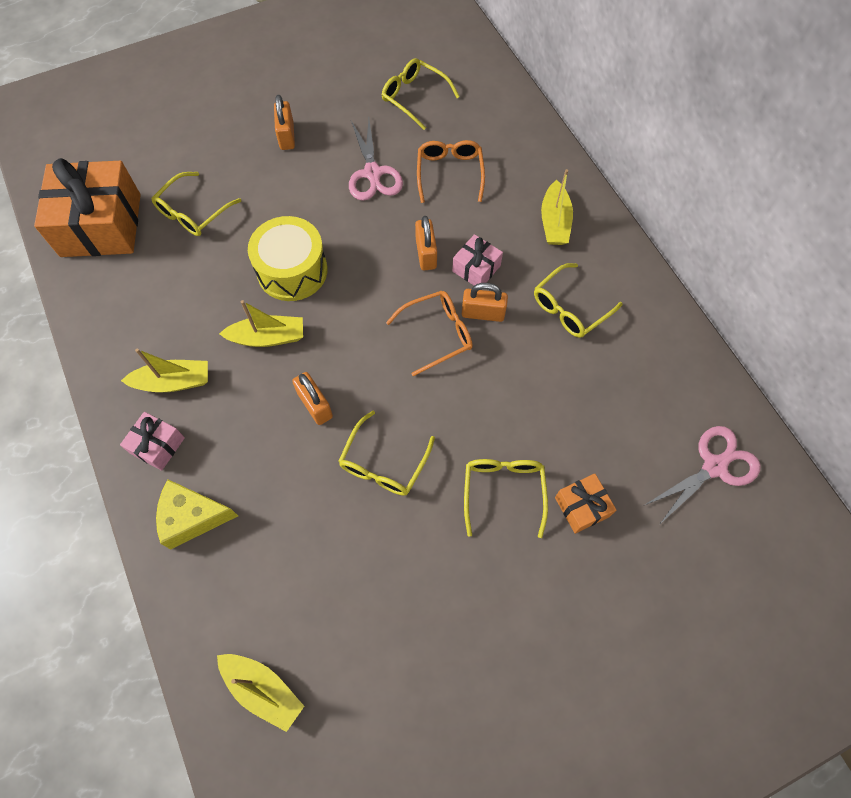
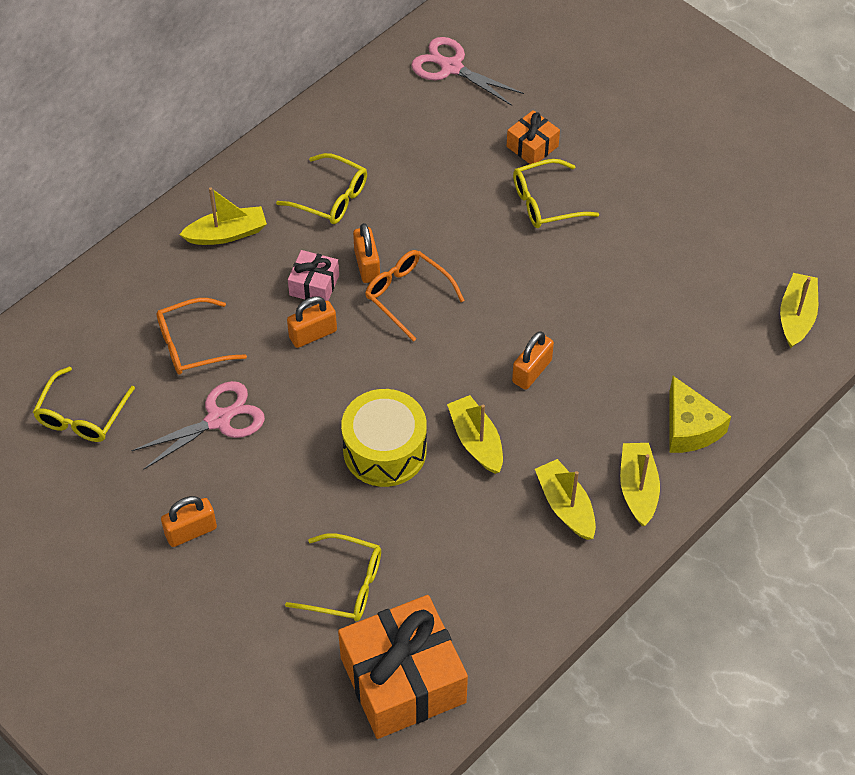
camera: 110 degrees left, 10 degrees down
(157, 445) = (638, 489): pink gift -> yellow boat
(384, 463) = (562, 297): yellow glasses -> none

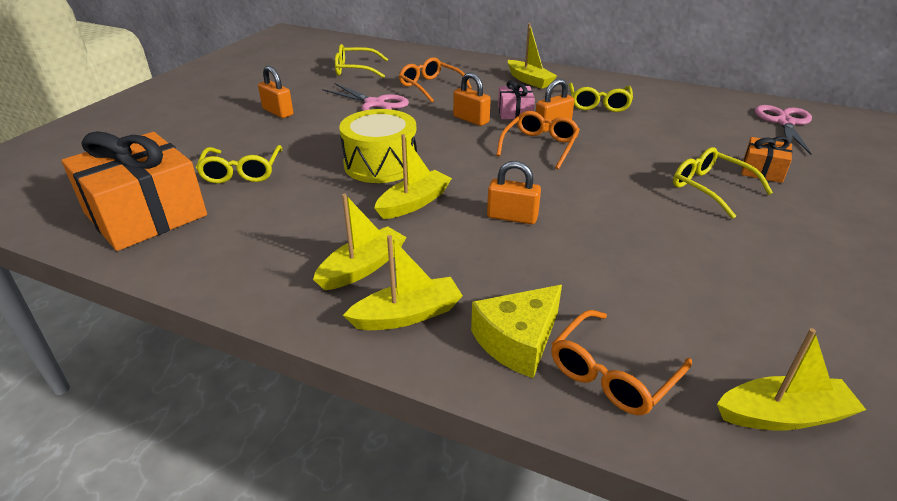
camera: 70 degrees right, 20 degrees down
(737, 385) = (613, 373): none -> orange glasses

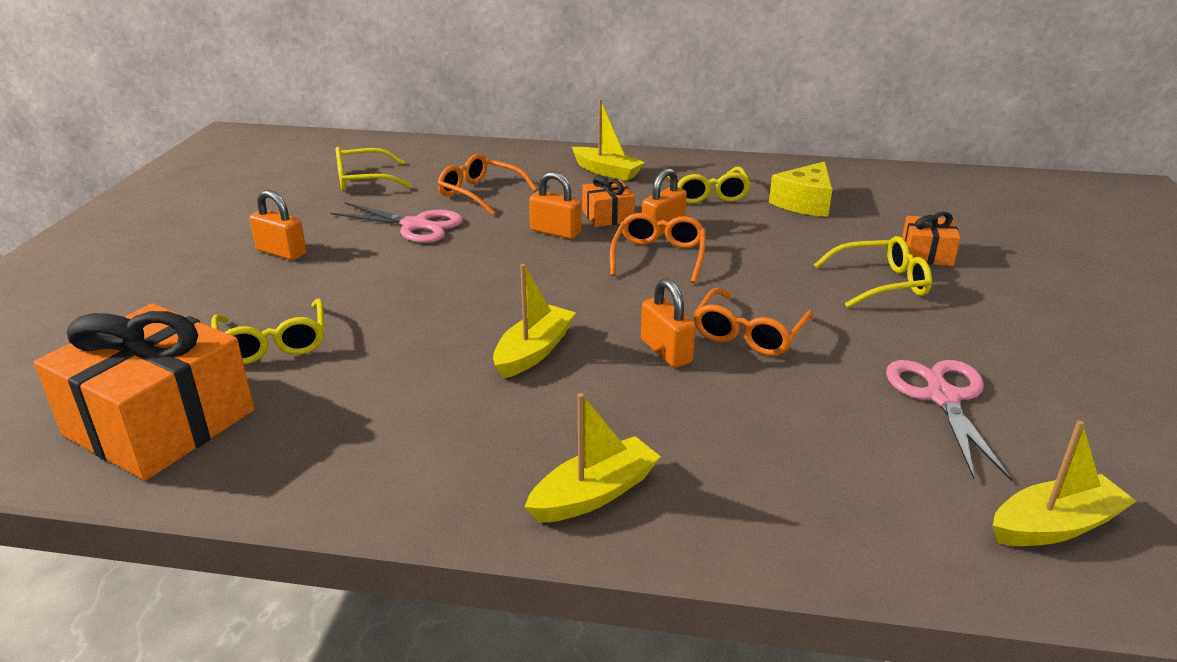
camera: 15 degrees left, 5 degrees down
(362, 268) = (508, 445): yellow boat -> none
(381, 164) = (464, 307): yellow drum -> none
(512, 217) = (666, 351): orange padlock -> orange padlock turned 60 degrees clockwise
(515, 112) = (607, 216): pink gift -> orange gift
(517, 341) = (741, 500): yellow cheese -> yellow cheese (804, 203)
(613, 373) = (863, 516): orange glasses -> orange glasses (749, 333)
(711, 188) = (880, 283): yellow glasses -> yellow glasses turned 135 degrees clockwise
(784, 123) = (928, 193): pink scissors -> pink scissors (942, 397)

